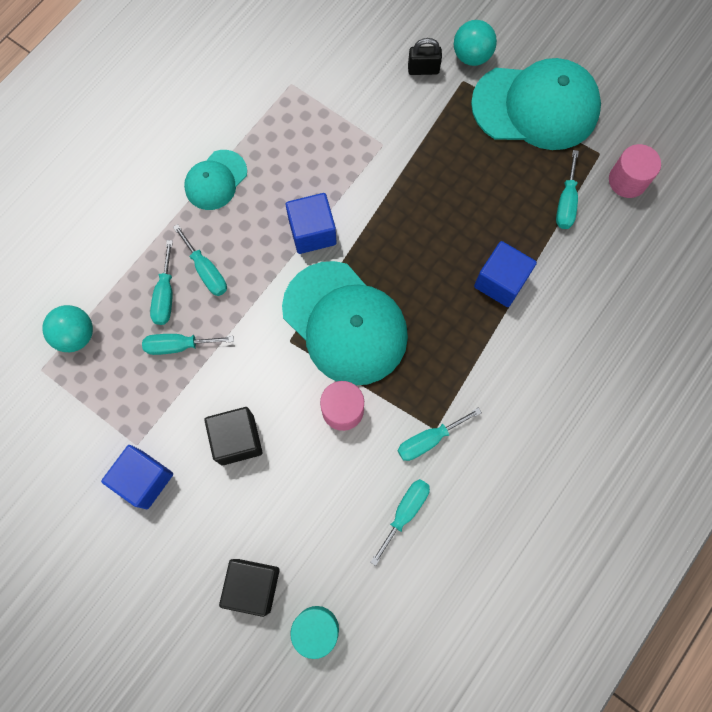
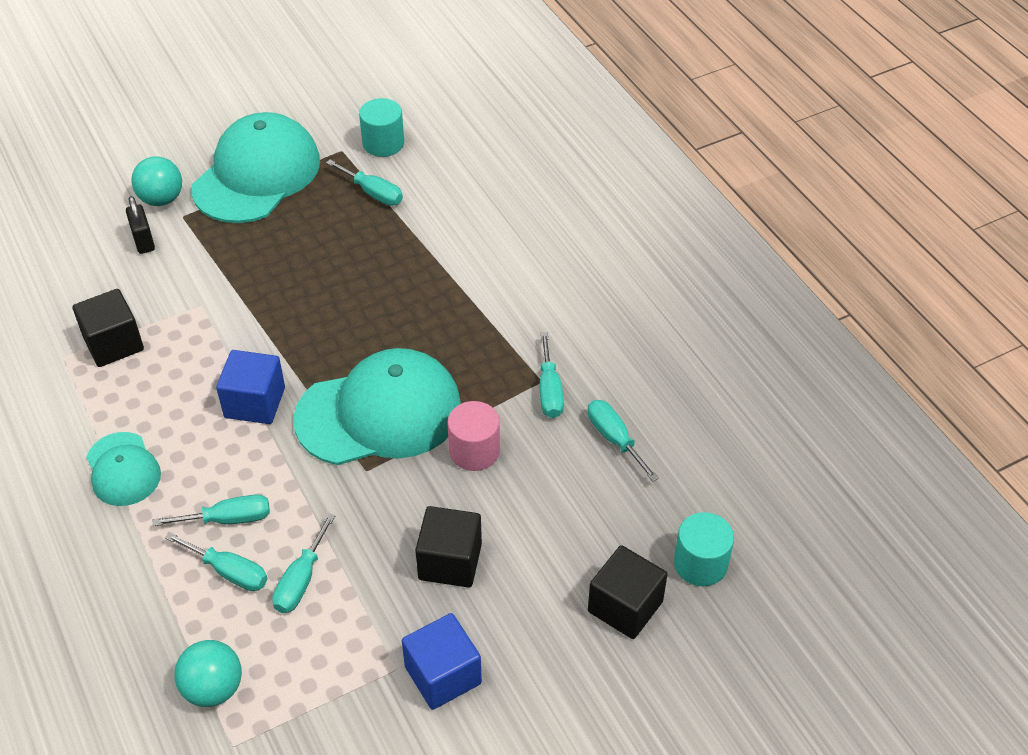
camera: 65 degrees left, 25 degrees down
(318, 109) = (113, 344): none -> black cube
(423, 69) = (143, 241): black padlock -> black padlock turned 45 degrees counterclockwise
(500, 282) = (420, 271): blue cube -> none
(627, 180) = (383, 143): pink cylinder -> turquoise cylinder

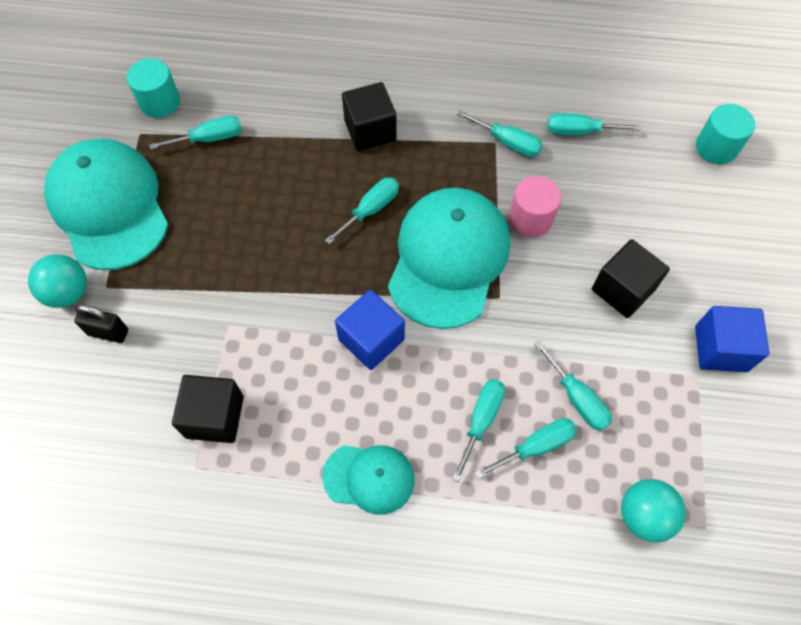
camera: 55 degrees left, 15 degrees up
(388, 333) = (371, 210): none -> turquoise screwdriver
(625, 606) = (726, 208): black cube -> black cube (370, 131)

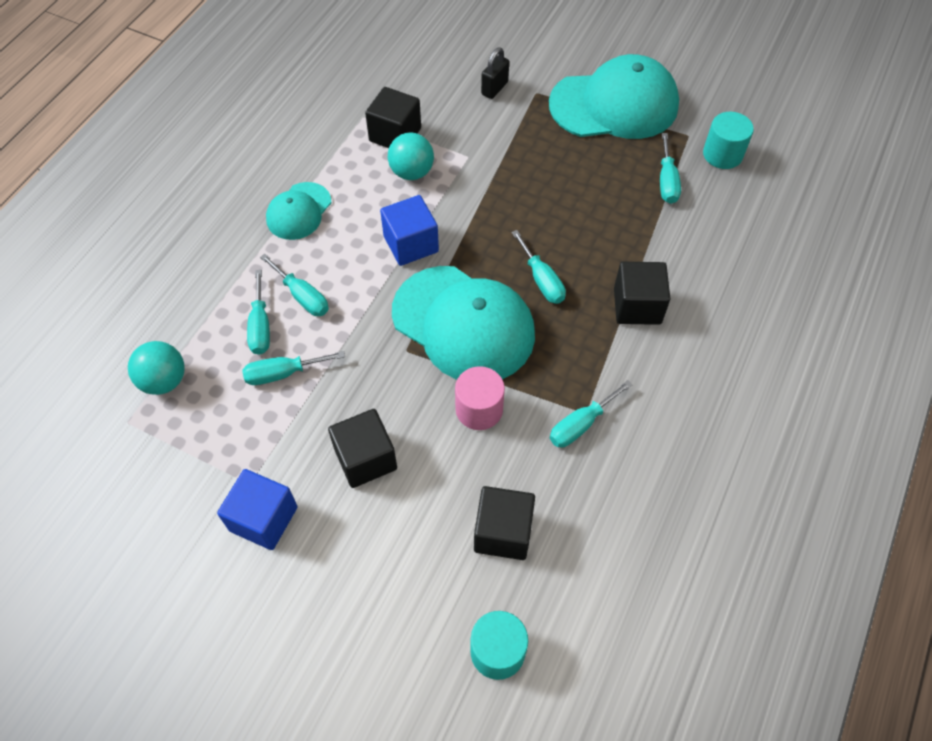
camera: 110 degrees right, 5 degrees down
(68, 292) = (540, 71): turquoise ball -> turquoise ball (412, 172)
(579, 131) = (572, 504): turquoise screwdriver -> none
(628, 169) = (503, 532): none -> black cube

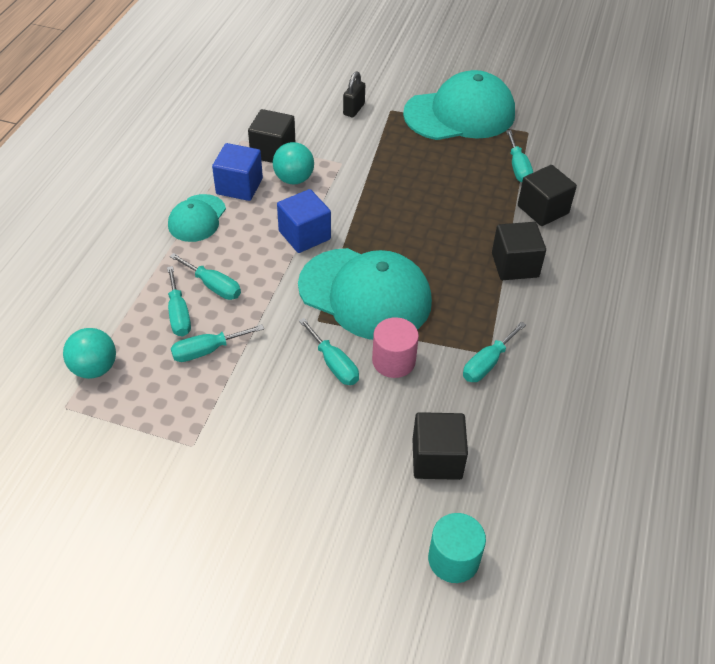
camera: 10 degrees left, 10 degrees down
(263, 519) = (211, 474): blue cube -> blue cube (239, 186)
(365, 459) = (298, 413): black cube -> black cube (543, 209)
(542, 280) = (427, 253): turquoise screwdriver -> turquoise screwdriver (334, 364)
(722, 154) = (560, 144): turquoise cylinder -> none

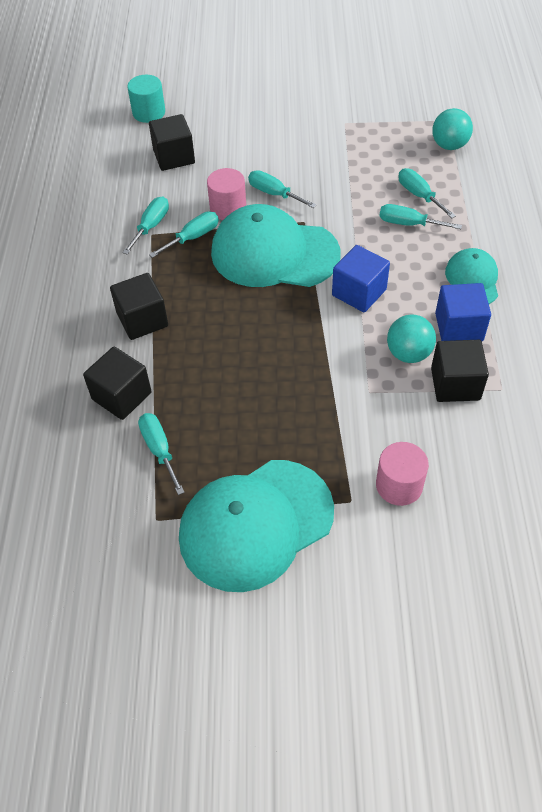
camera: 165 degrees right, 5 degrees up
(207, 350) = (377, 177): turquoise screwdriver -> turquoise screwdriver (193, 237)
(353, 109) = (399, 485): black padlock -> pink cylinder

